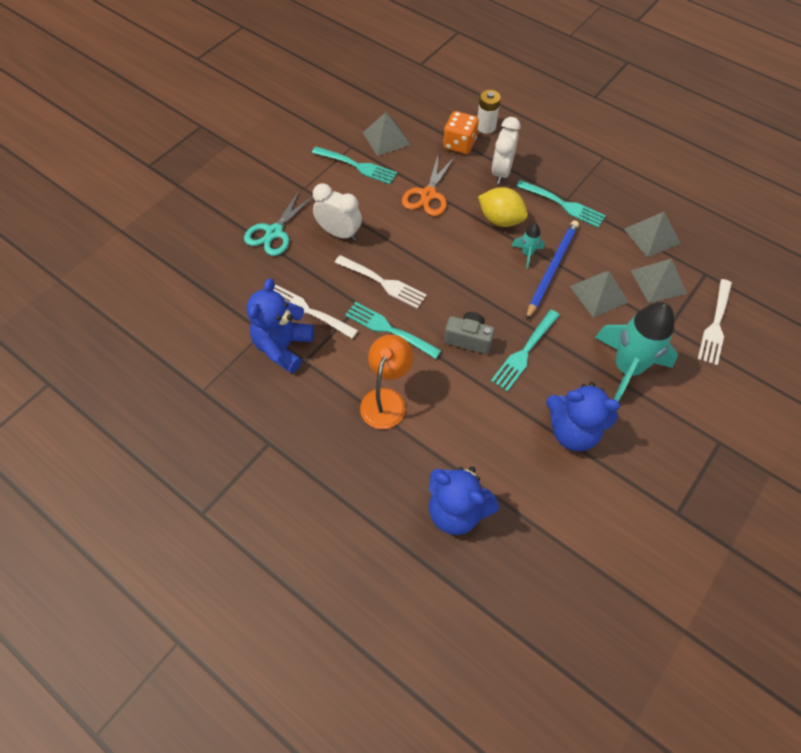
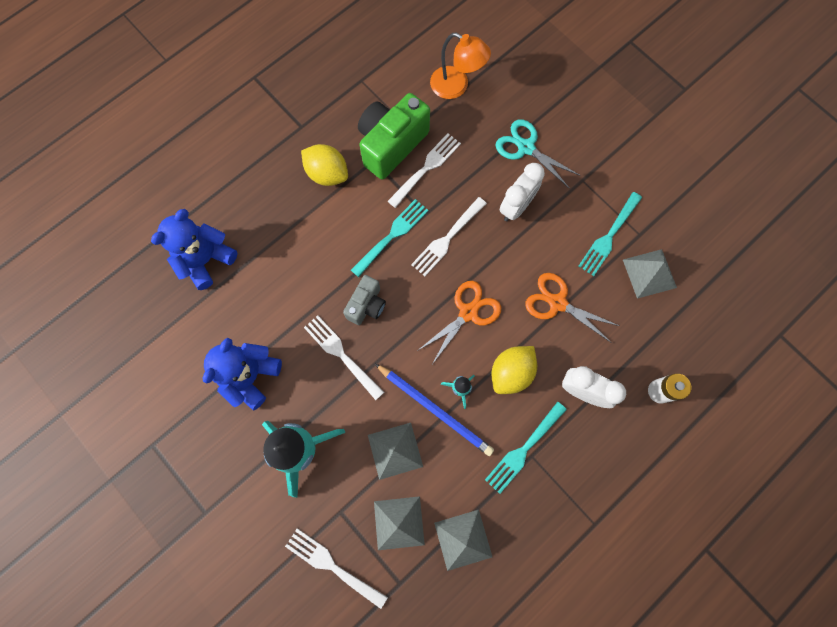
camera: 100 degrees right, 15 degrees up
(283, 346) = (391, 145): blue teddy bear -> green camera
(327, 403) = (327, 174): none -> yellow lemon
(386, 400) = (319, 222): orange lamp -> orange lamp (456, 86)
(454, 257) = (468, 312): none -> orange scissors
(459, 144) = (632, 353): orange dice -> none
(524, 352) = (341, 354): turquoise fork -> white fork

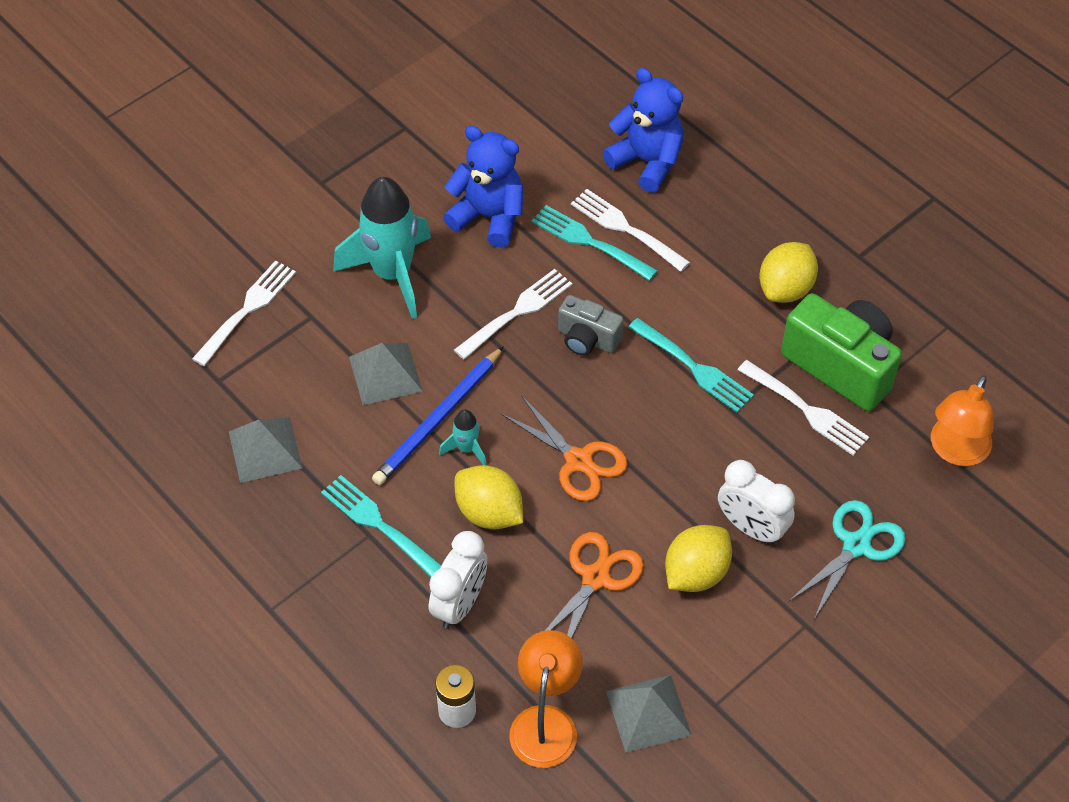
camera: 90 degrees right, 20 degrees down
(399, 523) = (293, 378): grey pyramid -> none
(447, 239) = (692, 436): white fork -> white fork (626, 228)
(550, 241) = (696, 573): none -> yellow lemon
(609, 236) = (709, 657): turquoise fork -> turquoise fork (589, 242)
(661, 335) = (546, 722): none -> orange lamp

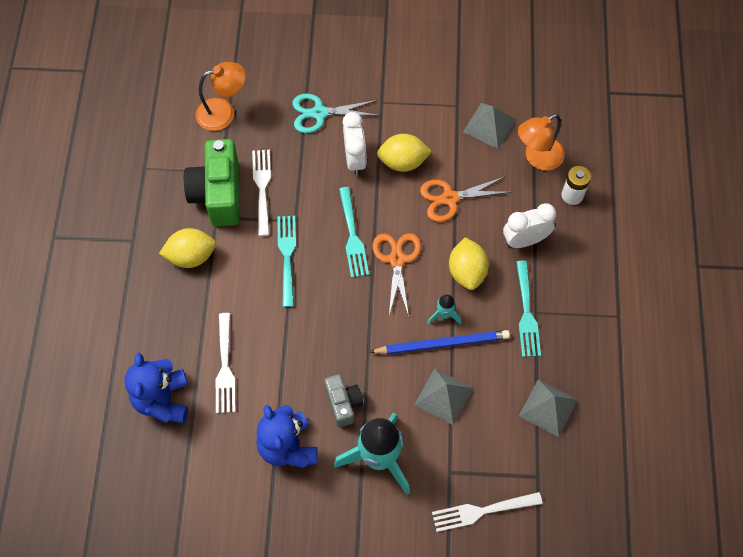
camera: 135 degrees left, 10 degrees up
(517, 312) = (338, 369): white fork -> none
(587, 339) = (320, 320): grey camera -> grey camera (343, 403)
(589, 242) = (253, 377): turquoise fork -> turquoise fork (352, 236)

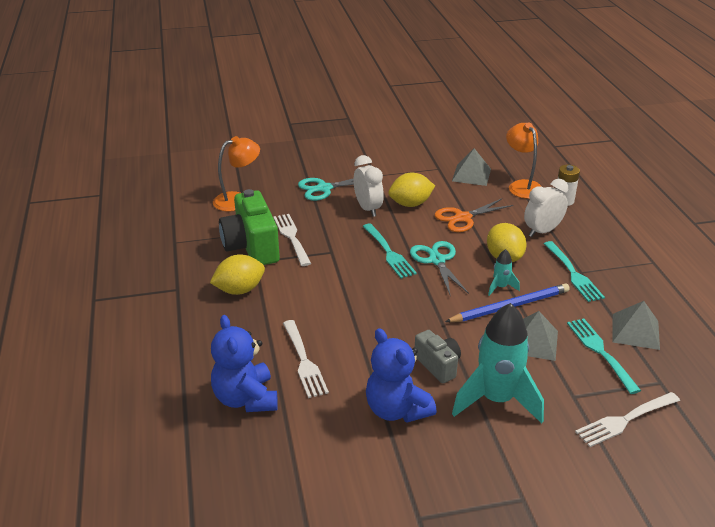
camera: 15 degrees left, 30 degrees down
(287, 256) = (334, 275): turquoise fork -> turquoise fork (600, 352)
(396, 259) = (437, 260): orange scissors -> turquoise scissors
(537, 158) = (522, 186): orange lamp -> orange lamp turned 120 degrees clockwise

